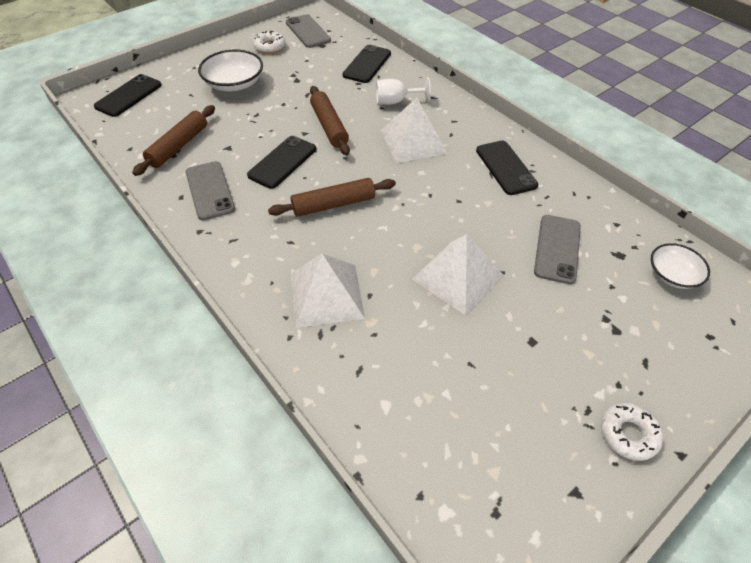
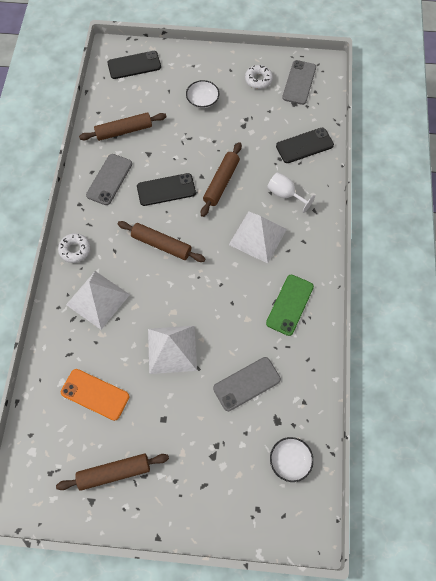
camera: 45 degrees right, 15 degrees up
(234, 84) = (202, 100): white bowl -> white bowl, size x0.64
(437, 382) = (95, 394): none -> orange phone
(505, 168) = (289, 305): black phone -> green phone
(557, 437) = (114, 472): none -> brown rolling pin
(628, 434) = (147, 504): white donut -> white donut (75, 250)

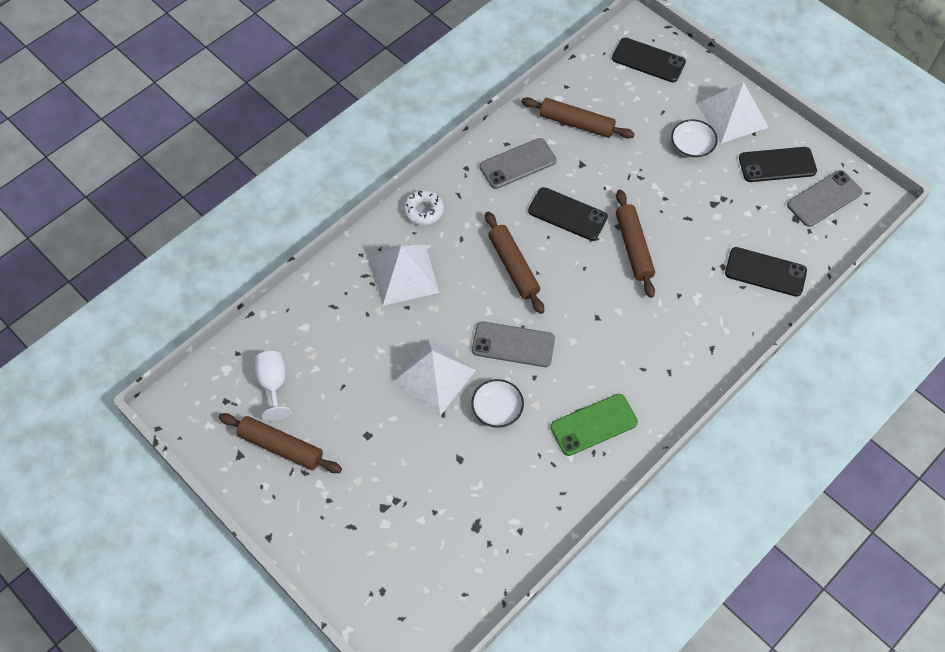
camera: 40 degrees right, 5 degrees down
(95, 394) = (325, 362): orange phone -> none
(221, 182) = (633, 247): brown rolling pin -> brown rolling pin turned 75 degrees counterclockwise
(246, 383) = (478, 466): grey phone -> grey phone (513, 344)
(258, 80) = (777, 165): white donut -> black phone
(258, 236) = (623, 331): white pyramid -> white pyramid (732, 115)
(285, 194) = (694, 309): white goblet -> white goblet (273, 384)
(290, 460) = (454, 573): white bowl -> white bowl (497, 409)

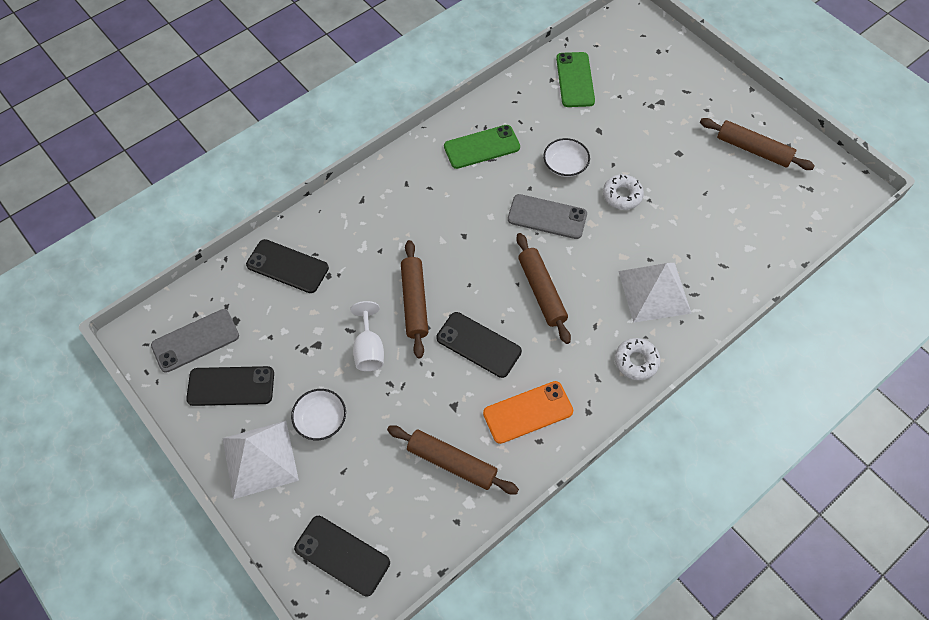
camera: 175 degrees left, 0 degrees up
(273, 384) = (769, 199): white goblet -> white goblet (369, 349)
(433, 376) = (622, 195): white pyramid -> white donut
(490, 533) = (575, 80): none -> green phone
(517, 163) = (528, 412): grey phone -> orange phone

